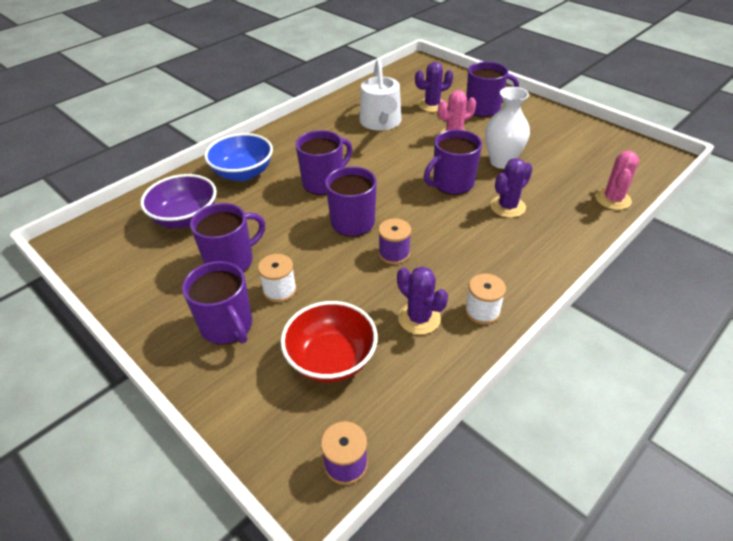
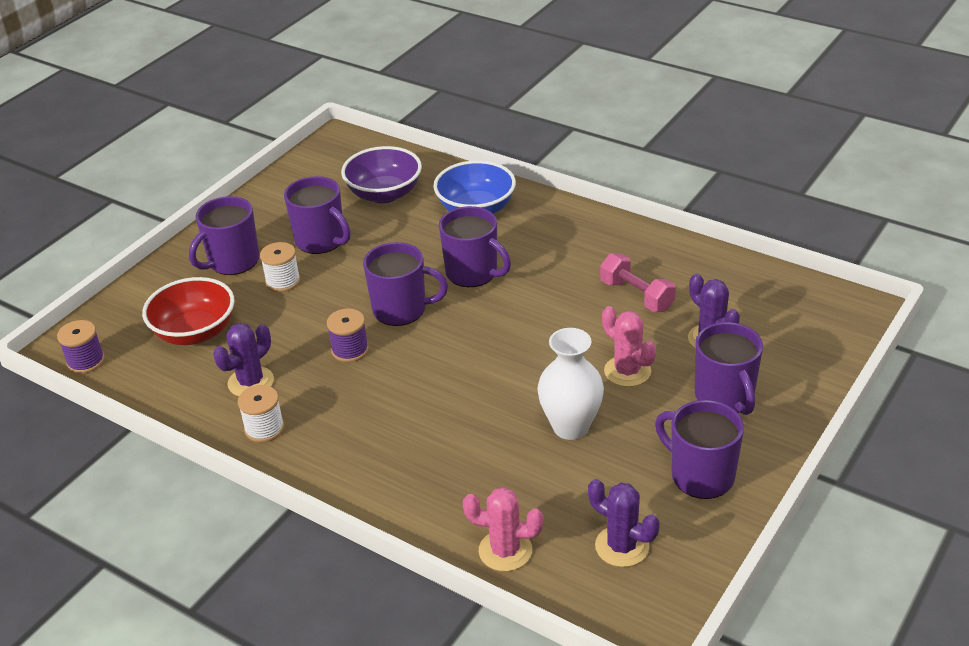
camera: 80 degrees right, 5 degrees down
(381, 122) = (636, 296): white watering can -> pink dumbbell
(452, 184) = (500, 382): purple mug -> purple mug (700, 475)
(507, 207) = (461, 439): purple cactus -> purple cactus (622, 546)

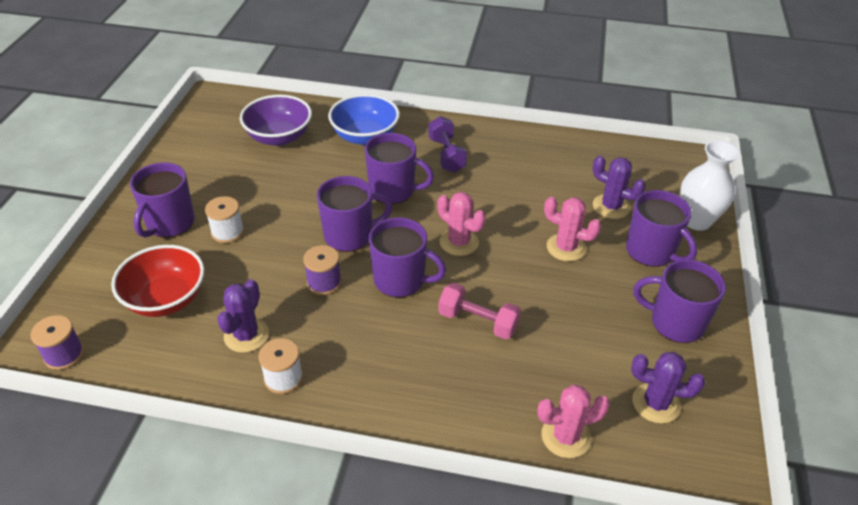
camera: 25 degrees left, 5 degrees up
(321, 241) = (244, 188): purple mug -> purple mug (401, 280)
(511, 340) = (459, 242): none -> pink cactus
(554, 246) = (446, 155): none -> purple dumbbell
(570, 427) = (551, 306): white vase -> white vase (696, 221)
(636, 296) = (534, 183): pink dumbbell -> pink dumbbell (478, 321)

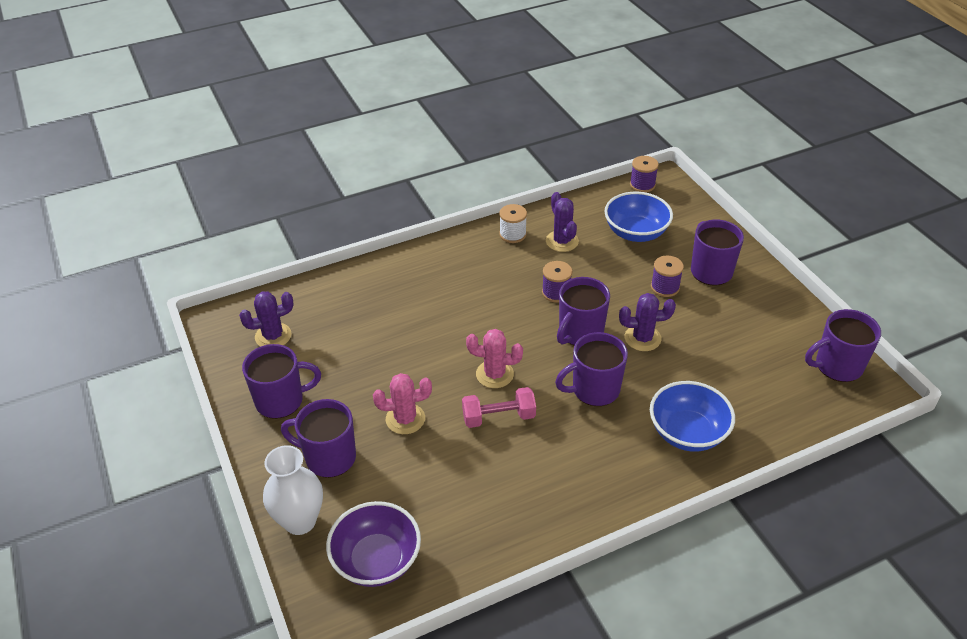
camera: 145 degrees right, 0 degrees up
(166, 299) = (636, 233): red bowl -> blue bowl
(227, 232) = (665, 287): white spool -> purple spool
(279, 137) = (754, 384): purple bowl -> purple bowl (376, 560)
(401, 280) = (507, 322): purple mug -> purple mug (837, 366)
(446, 155) = (592, 458): purple dumbbell -> none
(478, 321) = (427, 324): pink dumbbell -> pink dumbbell (498, 417)
(565, 436) = (322, 290): pink cactus -> none
(611, 206) = (392, 489): purple cactus -> purple cactus (642, 338)

